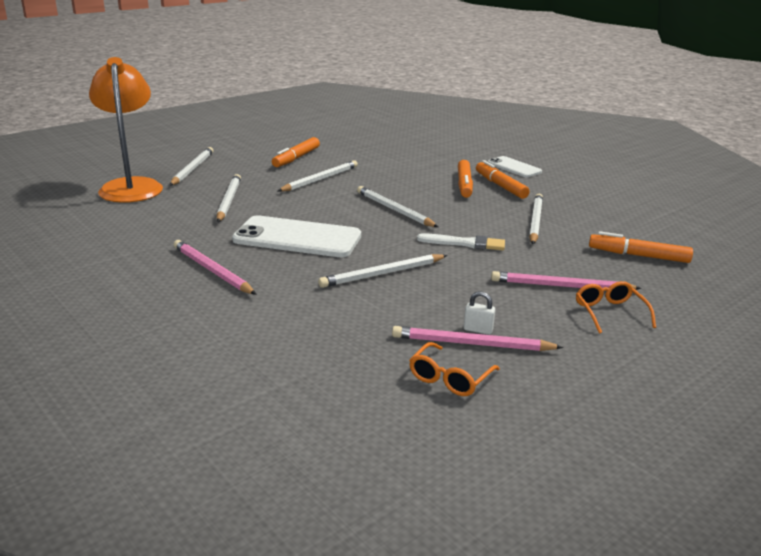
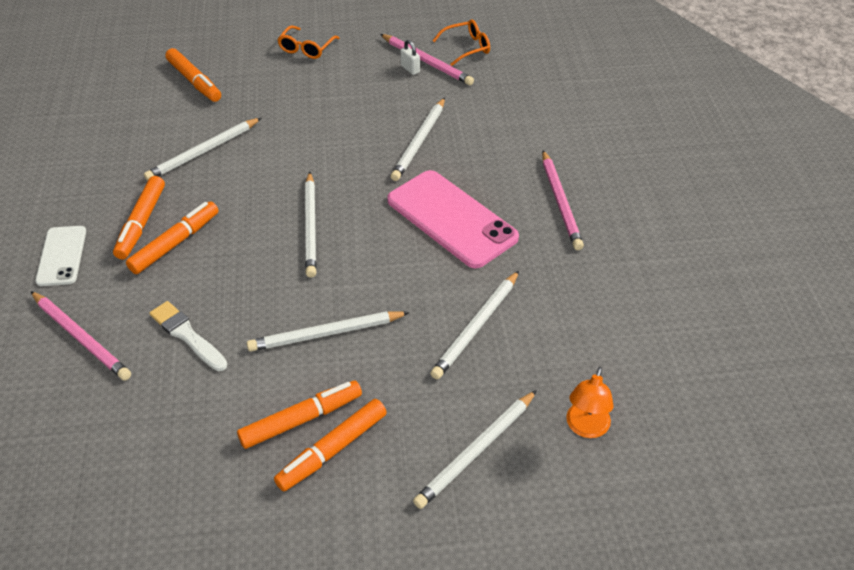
camera: 145 degrees left, 20 degrees up
(131, 186) = (586, 428): orange lamp -> orange lamp, size x0.47
(269, 155) = (332, 450): none -> orange marker
(297, 238) = (451, 219): white phone -> pink phone
(382, 274) = (419, 141): white pencil -> white pencil turned 105 degrees clockwise
(465, 243) = (308, 149): white brush -> white brush (187, 335)
(561, 286) = (302, 78): pink pencil -> pink pencil (81, 337)

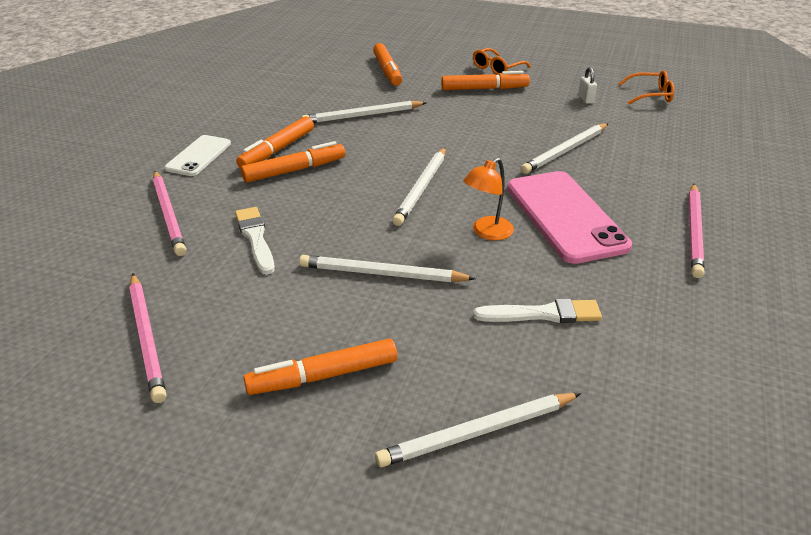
camera: 25 degrees right, 10 degrees down
(301, 420) = (310, 338): orange marker -> orange marker (484, 89)
(427, 62) = (605, 97): pink pencil -> pink pencil (147, 338)
(476, 327) = (542, 314): white pencil -> white brush
(586, 428) = (626, 455): orange lamp -> orange lamp (487, 232)

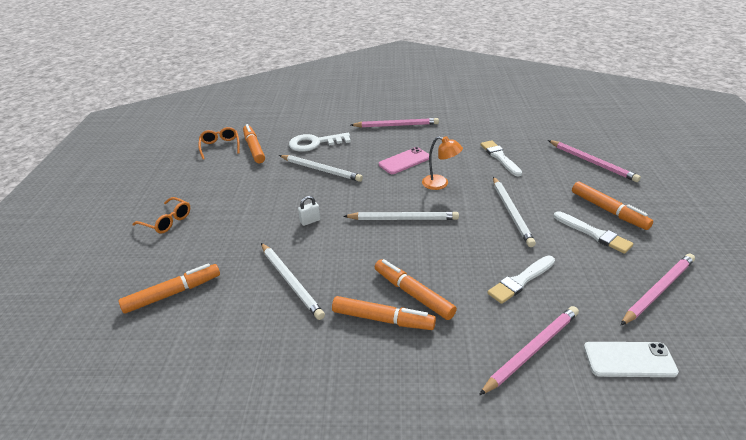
camera: 105 degrees left, 0 degrees up
(199, 156) = (422, 379): white phone -> white phone (629, 359)
(285, 332) = (593, 234): none -> white brush
(478, 432) = (592, 162): white pencil -> pink pencil
(484, 89) = (217, 220): orange marker -> orange marker (254, 148)
(565, 216) = (404, 161): pink phone -> pink phone, size x0.56
(585, 99) = (232, 170): white padlock -> white padlock (310, 221)
(644, 154) = (315, 143): none -> white key

